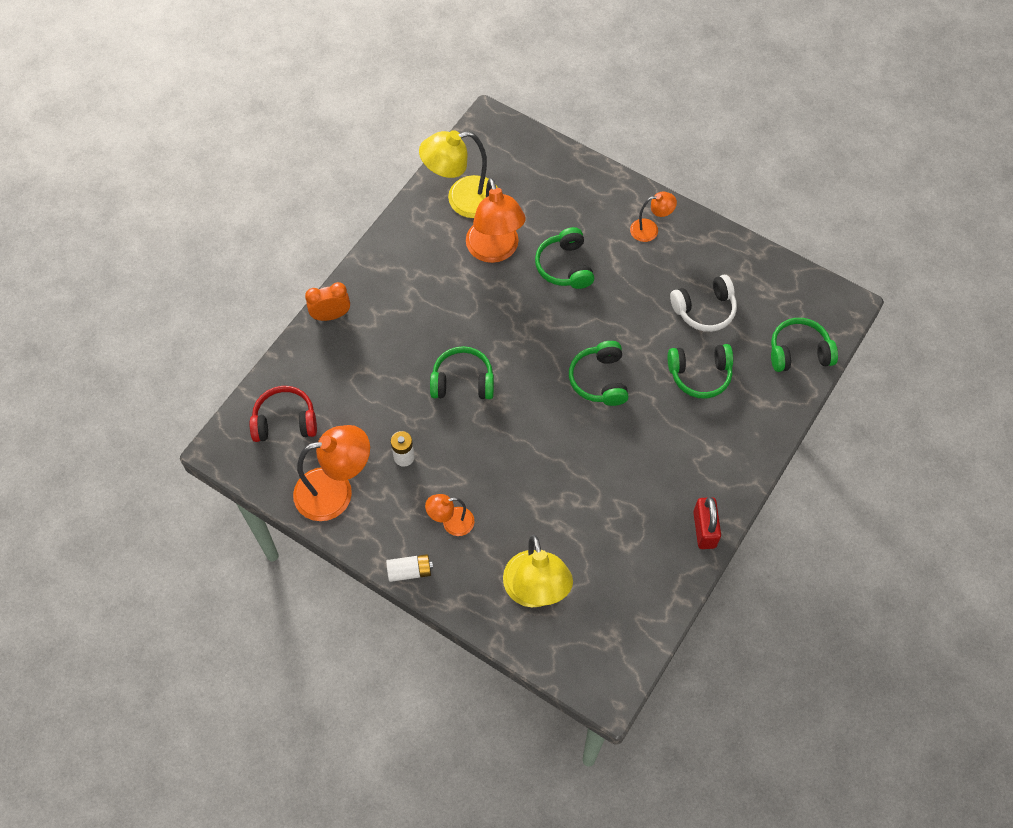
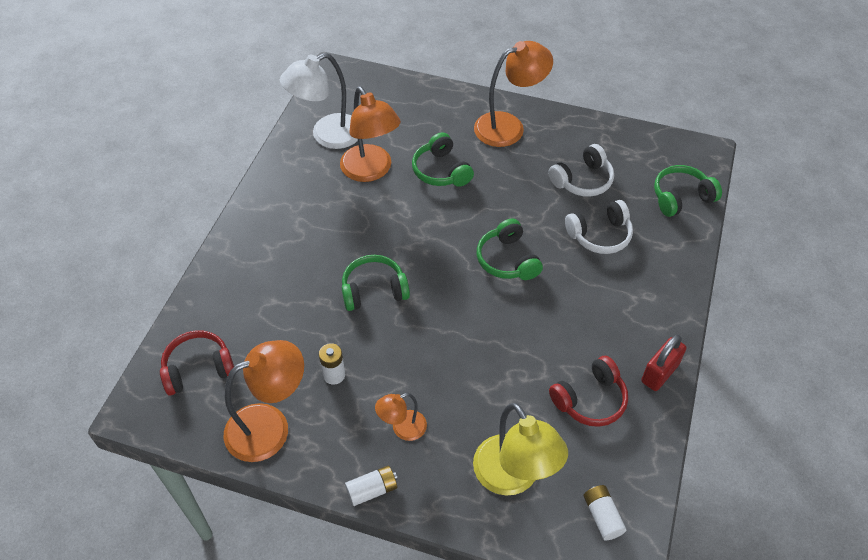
camera: 15 degrees left, 10 degrees down
(331, 315) = (224, 259): orange clock -> none
(462, 200) = (327, 135): yellow lamp -> white lamp
(602, 646) = (602, 516): none -> white battery
(630, 538) = (590, 400): none -> red headphones
(650, 229) = (508, 126): orange lamp -> orange lamp, size x1.87
(700, 375) = (600, 235): green headphones -> white headphones
(704, 529) = (659, 373): red padlock -> red padlock turned 60 degrees clockwise

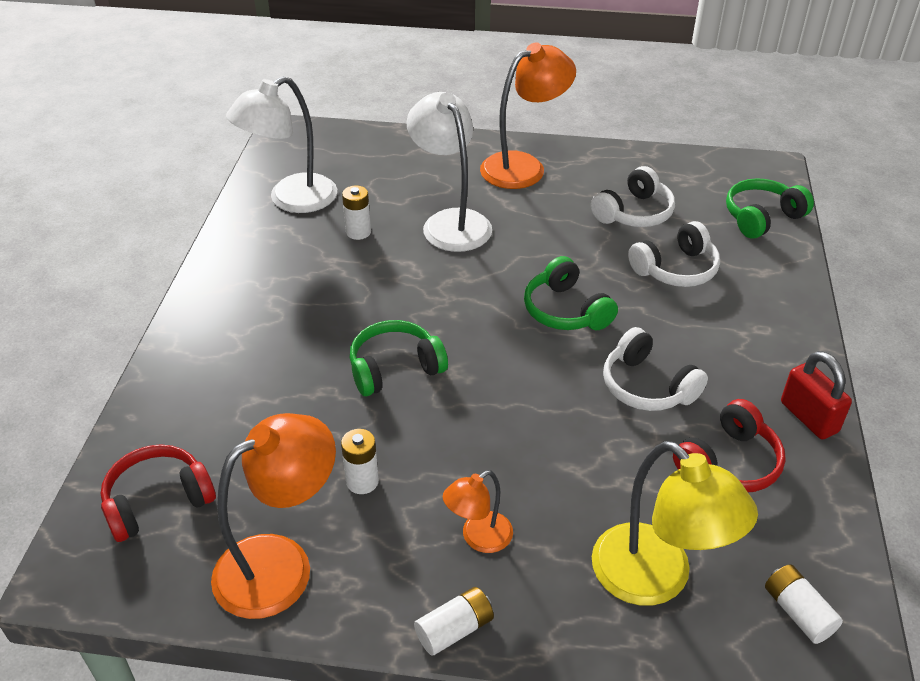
camera: 10 degrees left, 10 degrees down
(371, 171) = (358, 232): orange lamp -> white battery
(441, 171) = (450, 222): green headphones -> white lamp
(549, 331) = (647, 386): none -> white headphones
(659, 373) = (809, 417): red padlock -> red padlock turned 60 degrees counterclockwise

